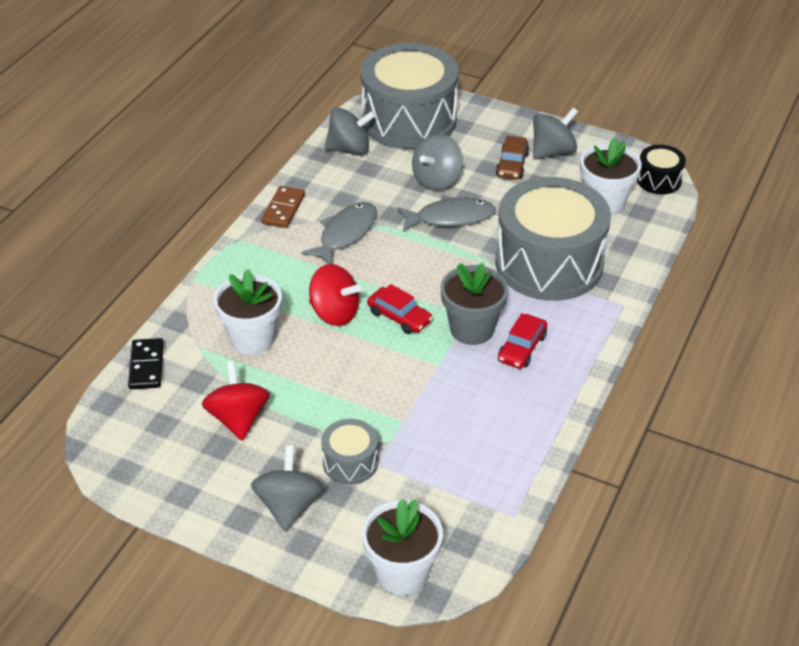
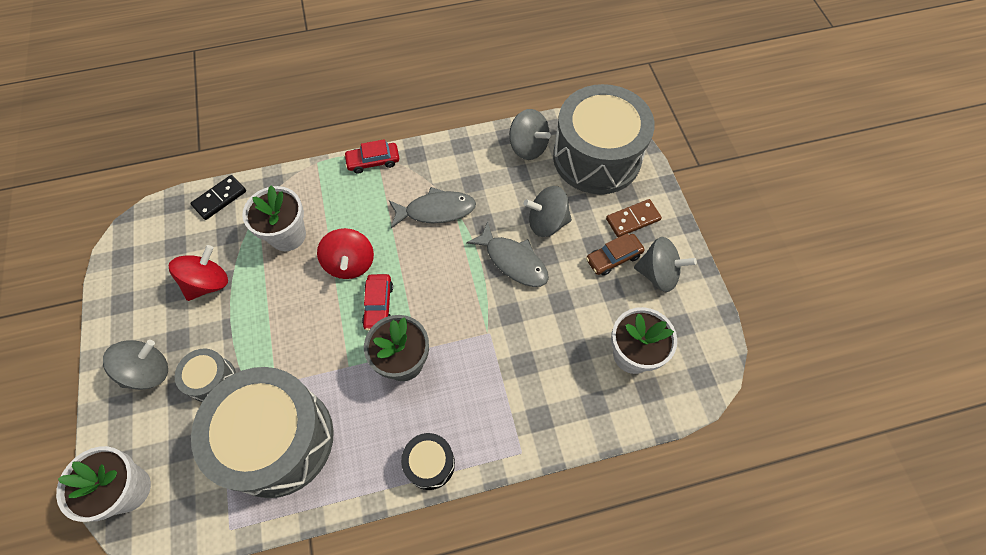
camera: 50 degrees right, 20 degrees up
(283, 209) = (429, 157): brown domino -> brown domino (633, 219)
(522, 348) = (411, 411): red car -> red car (373, 161)
(549, 263) = (522, 363): grey drum -> grey drum (278, 439)
(658, 180) = (702, 376): black drum -> black drum (430, 463)

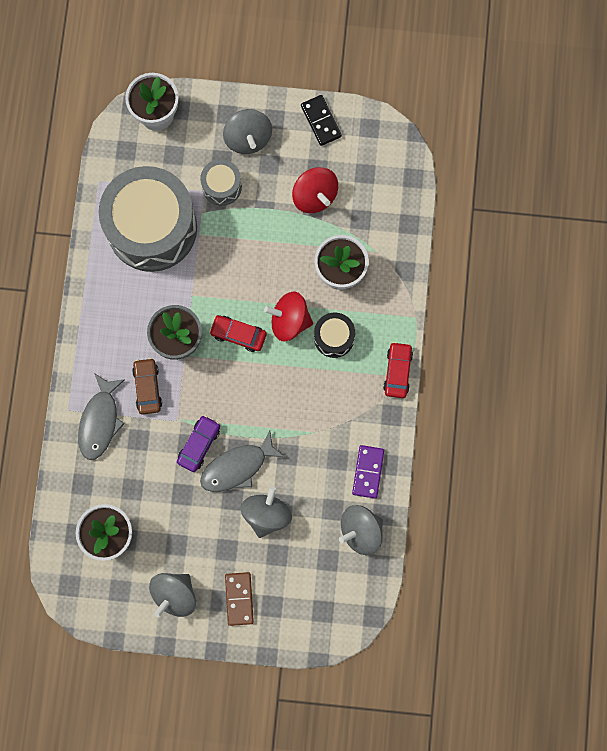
camera: 110 degrees right, 15 degrees up
(220, 199) = (404, 220): black domino -> black domino (321, 121)
(430, 463) = (88, 337): black drum -> black drum (334, 338)
(436, 210) = (318, 414): grey fish -> grey fish (100, 421)
(474, 157) = (368, 472): none -> purple domino
(505, 303) = (199, 445): none -> purple car
(597, 157) = (323, 596): grey drum -> none
(613, 258) = (206, 561): brown car -> brown car (147, 387)

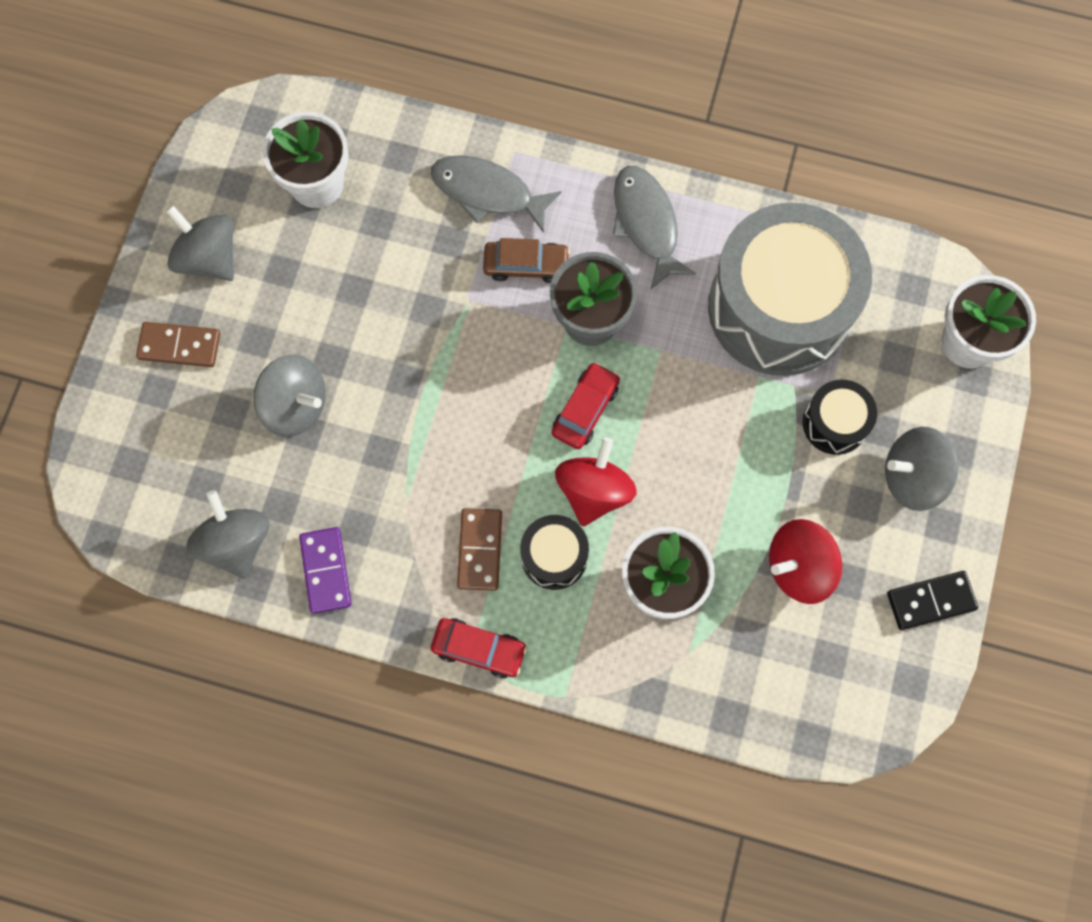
camera: 100 degrees right, 5 degrees down
(199, 445) = (423, 325): purple car -> none
(222, 186) = (835, 423): grey drum -> black drum
(237, 467) = (377, 375): grey fish -> grey fish (646, 223)
(338, 382) = (479, 550): none -> brown domino
(368, 472) = (326, 571): purple domino -> purple domino turned 60 degrees clockwise

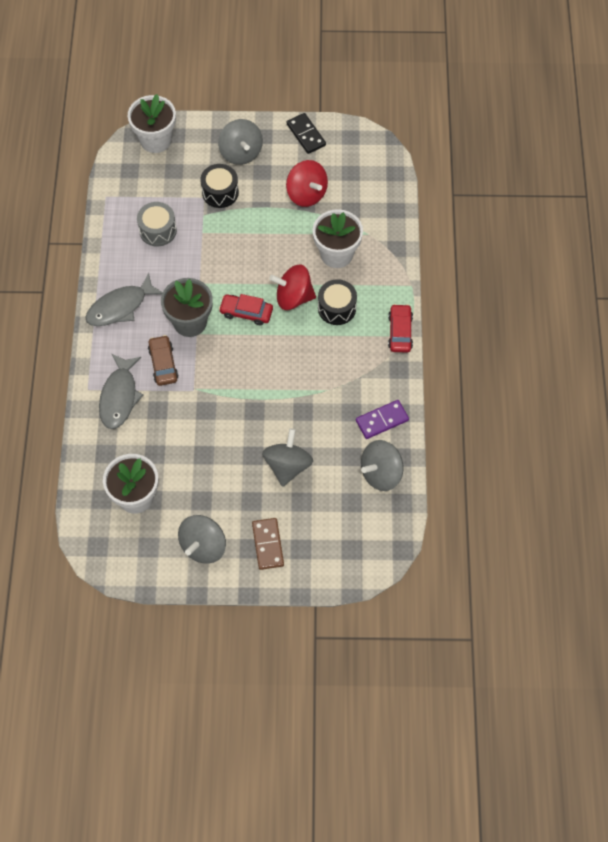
camera: 105 degrees left, 10 degrees down
(479, 550) = (344, 345): brown domino -> none
(779, 308) = (158, 230): grey drum -> grey drum, size x0.44

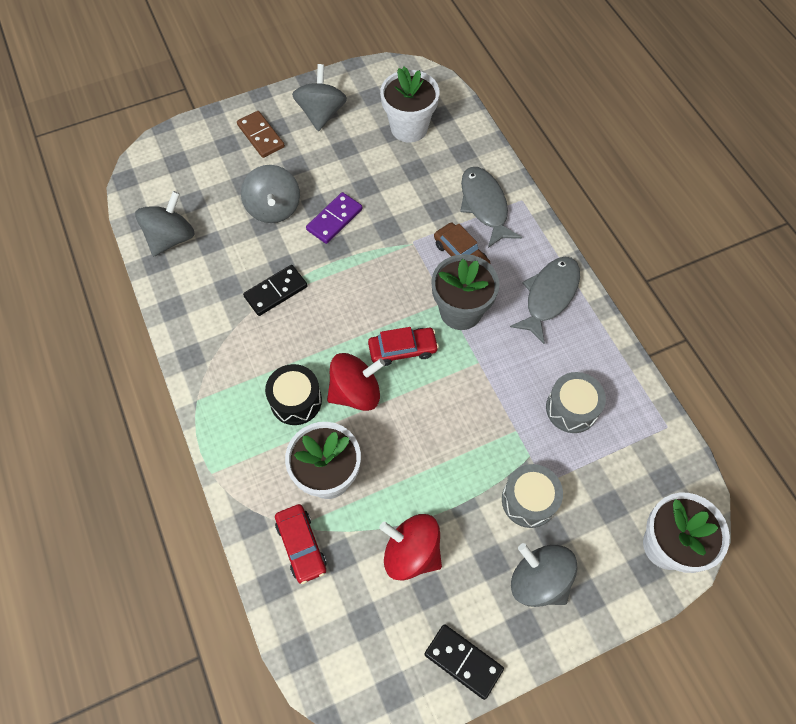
camera: 155 degrees right, 0 degrees up
(220, 192) = (529, 500): black drum -> grey drum
(317, 392) = (276, 292): none -> black domino
(382, 420) = (189, 291): purple domino -> purple domino (334, 220)
(400, 332) = (204, 403): red car -> red car (301, 545)

